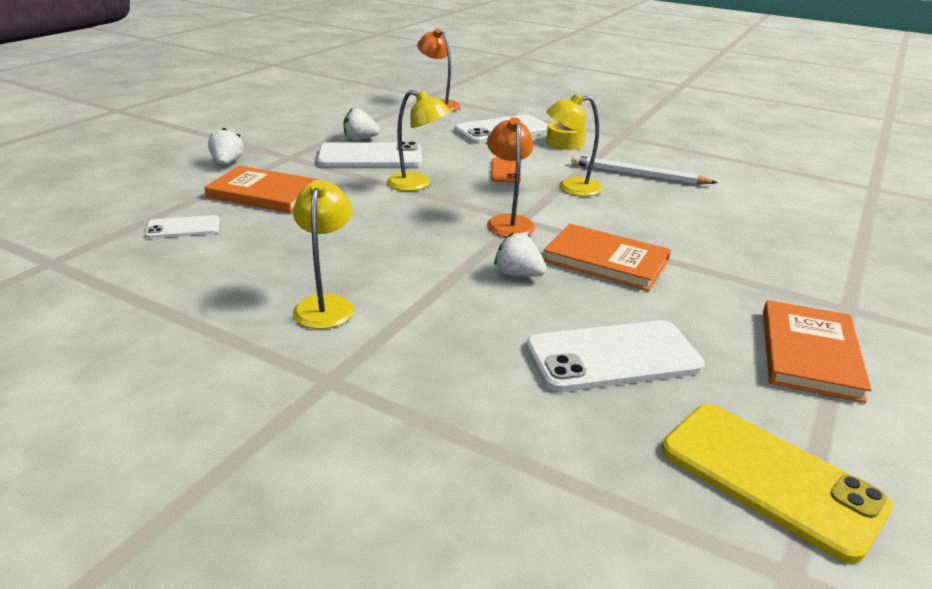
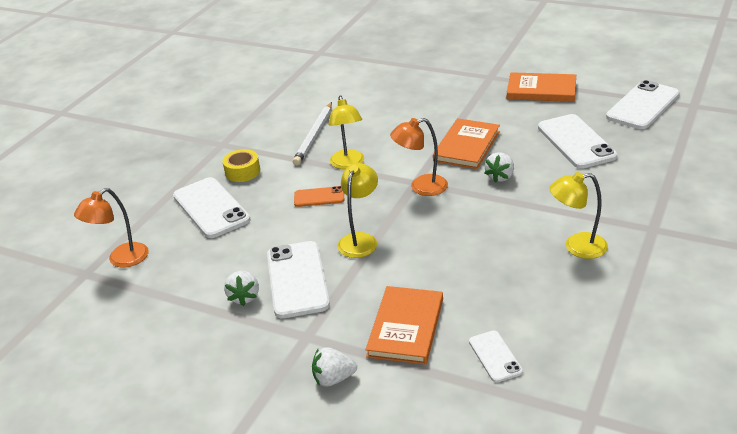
camera: 90 degrees left, 5 degrees up
(770, 478) = (643, 106): yellow phone -> white phone

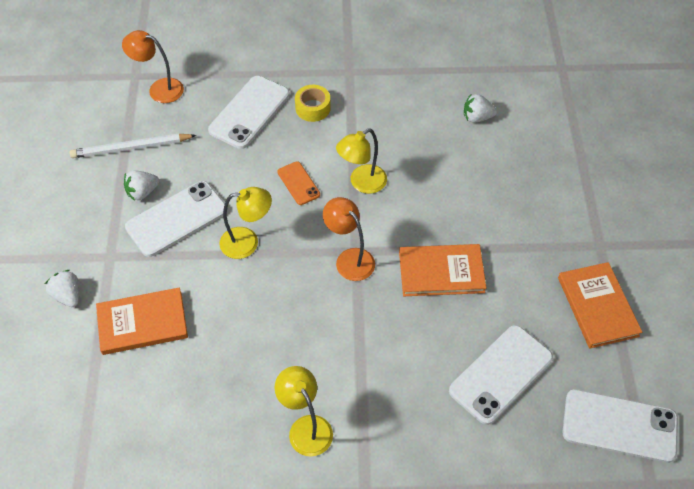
camera: 60 degrees right, 20 degrees up
(314, 136) = (397, 135): white pencil -> white pencil (131, 148)
(495, 356) = (127, 403): white phone -> none
(500, 177) = (398, 321): white strawberry -> white strawberry (477, 117)

